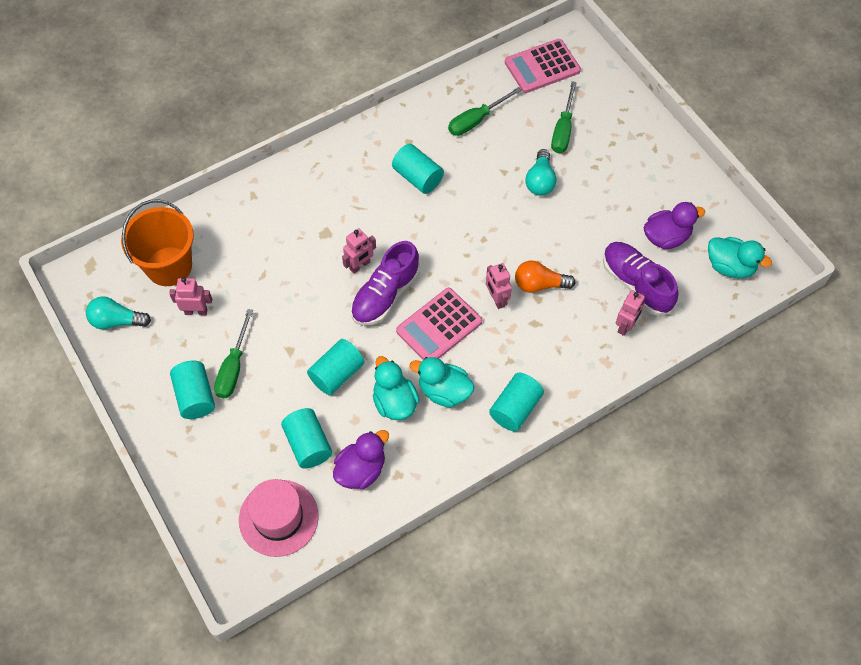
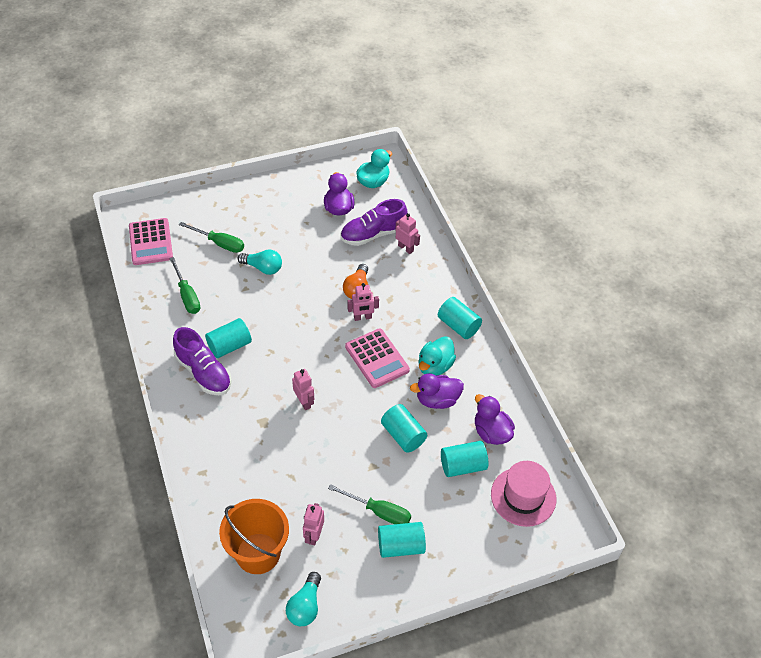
camera: 80 degrees left, 10 degrees down
(385, 295) = (338, 389): purple shoe -> purple shoe (203, 372)
(394, 402) = (437, 400): turquoise duck -> purple duck

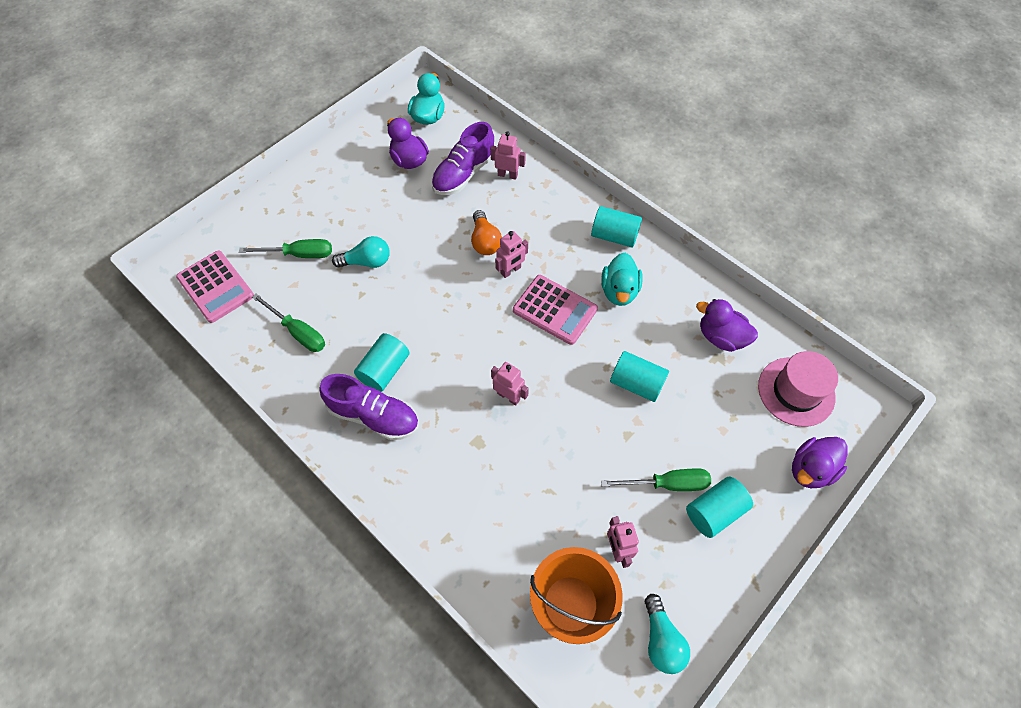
camera: 25 degrees left, 10 degrees up
(437, 400) = (645, 327): purple duck -> purple duck (810, 469)
(463, 466) = (717, 387): turquoise cylinder -> none

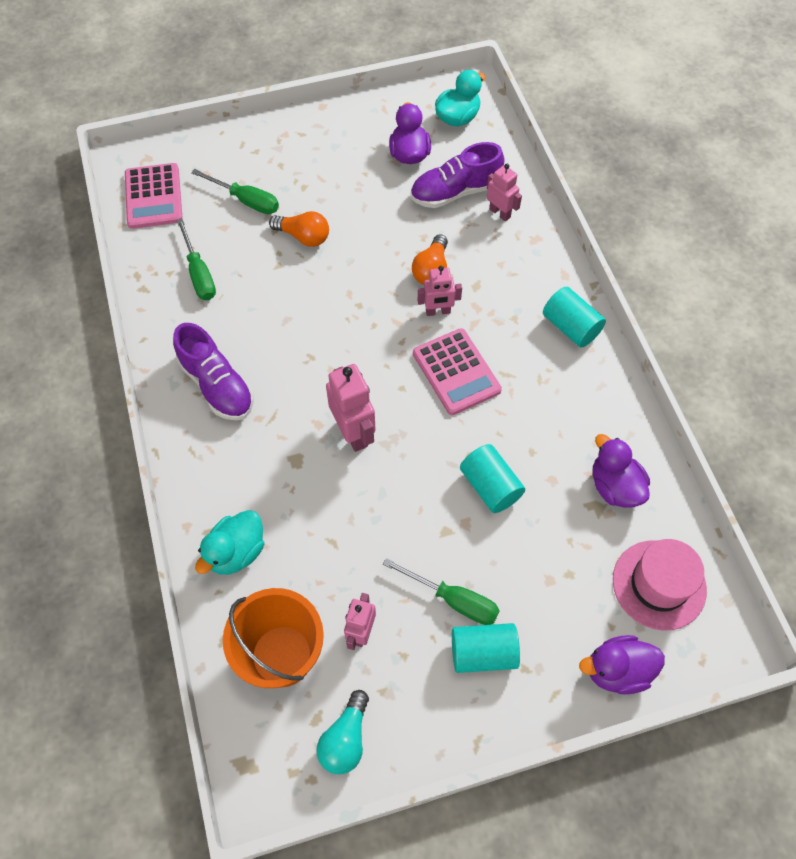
camera: 30 degrees right, 0 degrees up
(366, 262) = (303, 237): turquoise light bulb -> orange light bulb
(384, 370) = (254, 348): turquoise cylinder -> none
(508, 396) = (353, 432): pink robot -> pink robot, size x1.58
(619, 291) = (536, 386): turquoise duck -> turquoise duck (236, 552)

